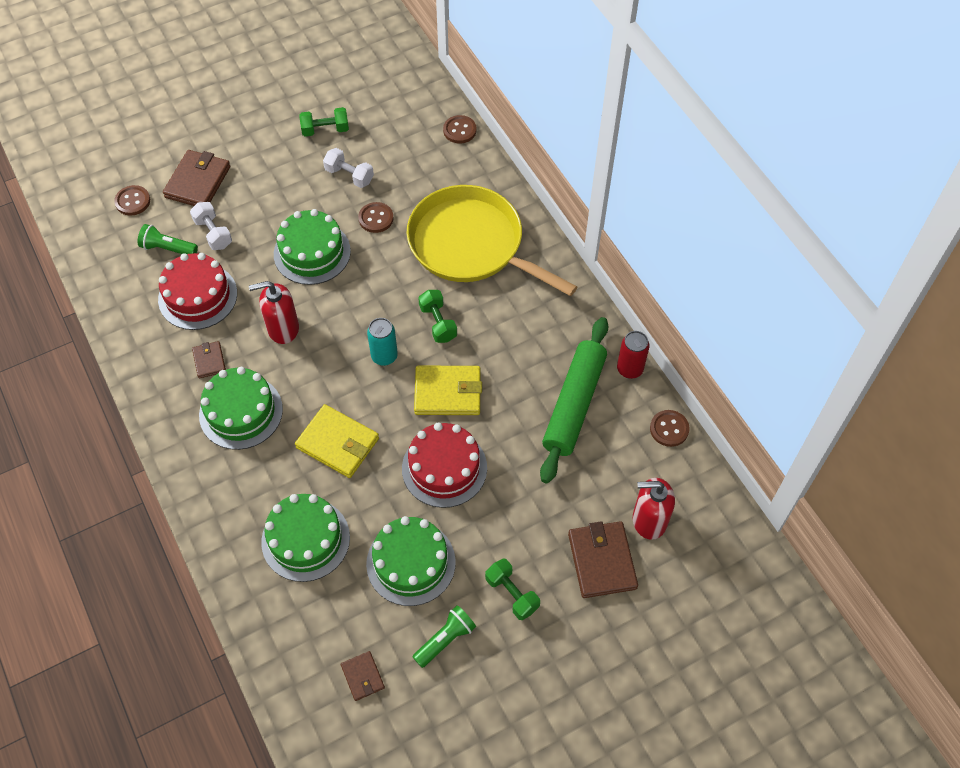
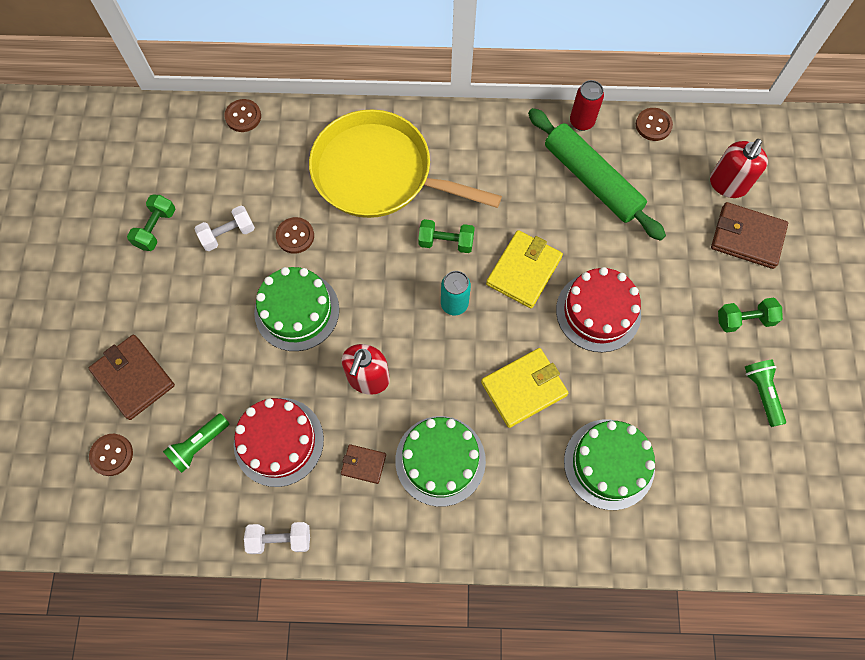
camera: 60 degrees left, 10 degrees up
(213, 233) = (210, 392): white dumbbell -> white dumbbell (280, 539)
(362, 676) = (766, 478): brown wallet -> none
(411, 563) = (676, 385): green cake -> none
(470, 244) = (378, 173): yellow pan -> yellow pan turned 45 degrees clockwise

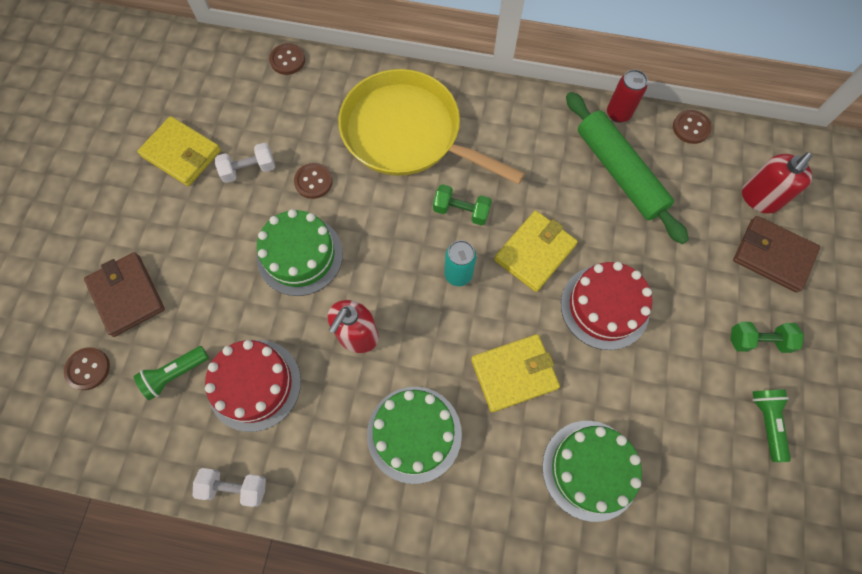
camera: 10 degrees right, 0 degrees up
(156, 229) = (181, 153): green dumbbell -> yellow wallet
(363, 464) = (335, 424): brown wallet -> none

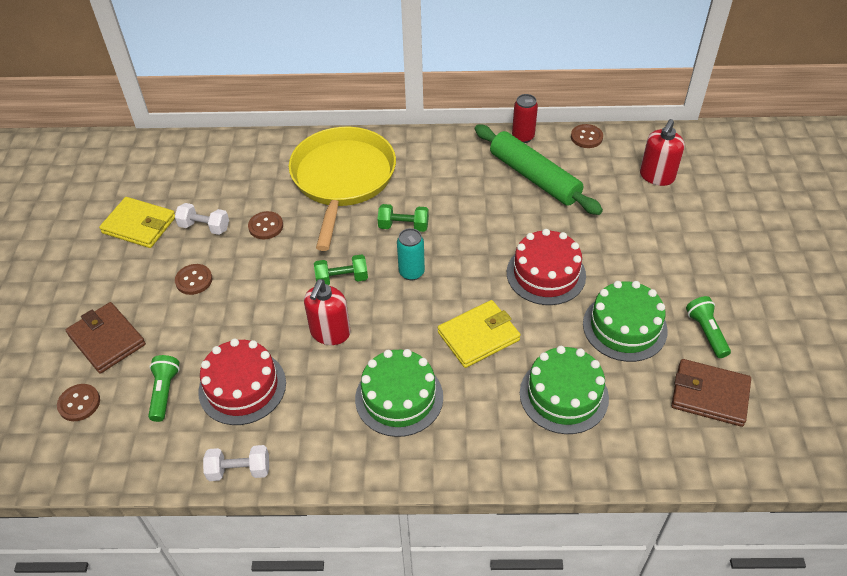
camera: 10 degrees left, 20 degrees down
(175, 374) = (165, 392): green flashlight -> green flashlight turned 135 degrees clockwise
(249, 169) = (204, 227): white dumbbell -> white dumbbell turned 45 degrees clockwise
(287, 60) = (224, 143): brown button -> brown button (194, 280)
(300, 255) = (265, 282): green cake -> green cake (624, 327)
(407, 133) = (342, 178): yellow pan -> yellow pan turned 75 degrees clockwise
(534, 252) = (475, 245): yellow wallet -> none
(758, 341) = (683, 275): green dumbbell -> green dumbbell (342, 279)
(772, 255) = (678, 214): brown wallet -> brown wallet (709, 395)

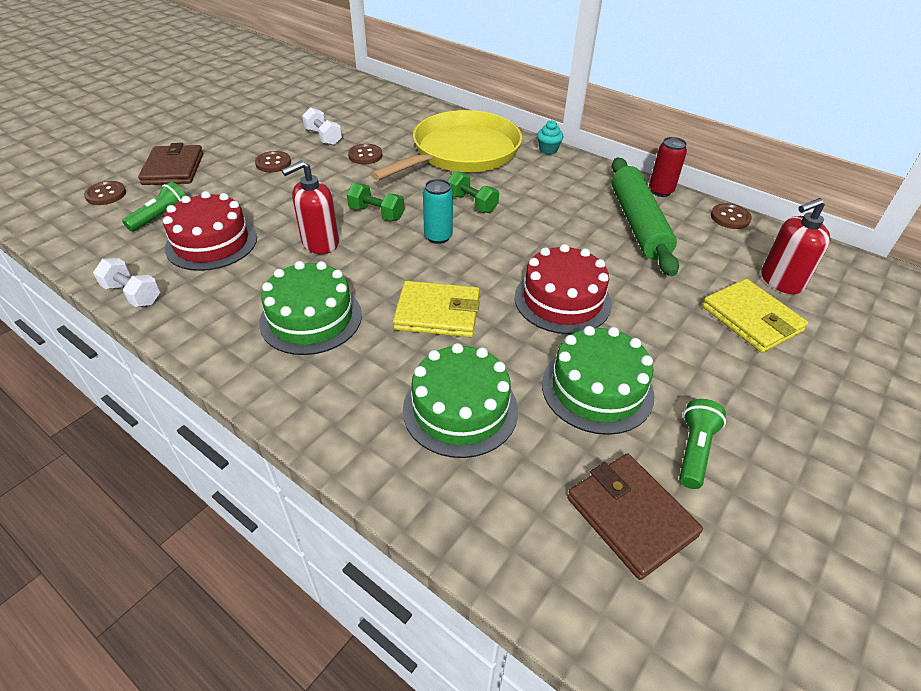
camera: 35 degrees right, 5 degrees down
(139, 225) = (284, 118): yellow wallet -> yellow wallet (751, 319)
(407, 139) = (548, 150): none -> turquoise cupcake

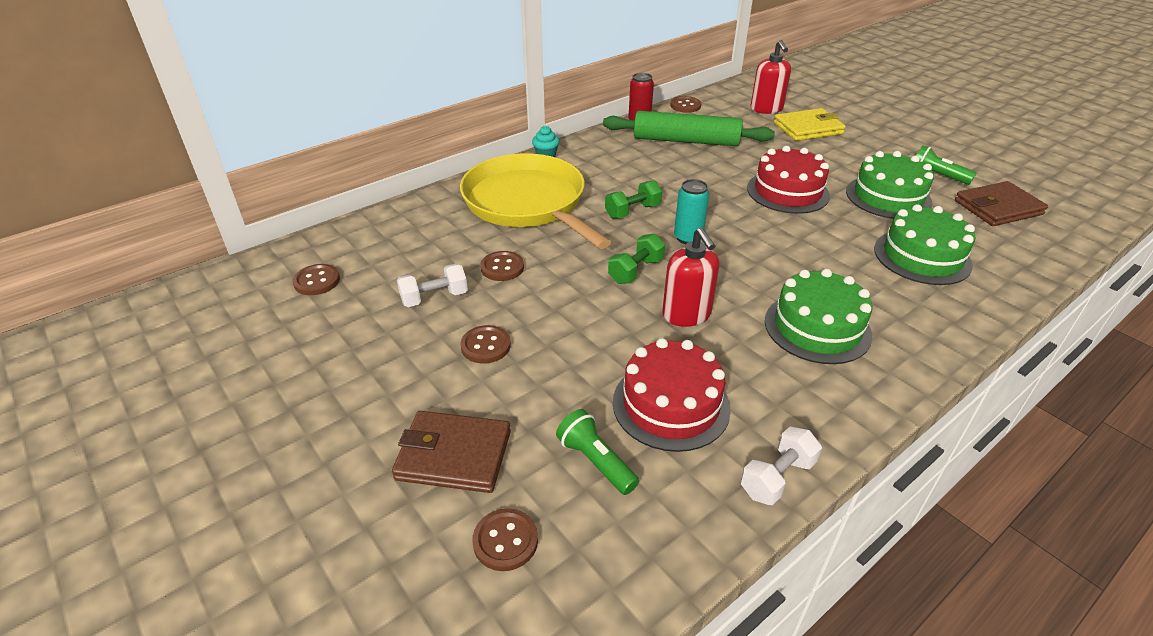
camera: 75 degrees left, 5 degrees down
(333, 98) = (317, 281): none -> brown button
(437, 313) = (806, 253): yellow wallet -> none

